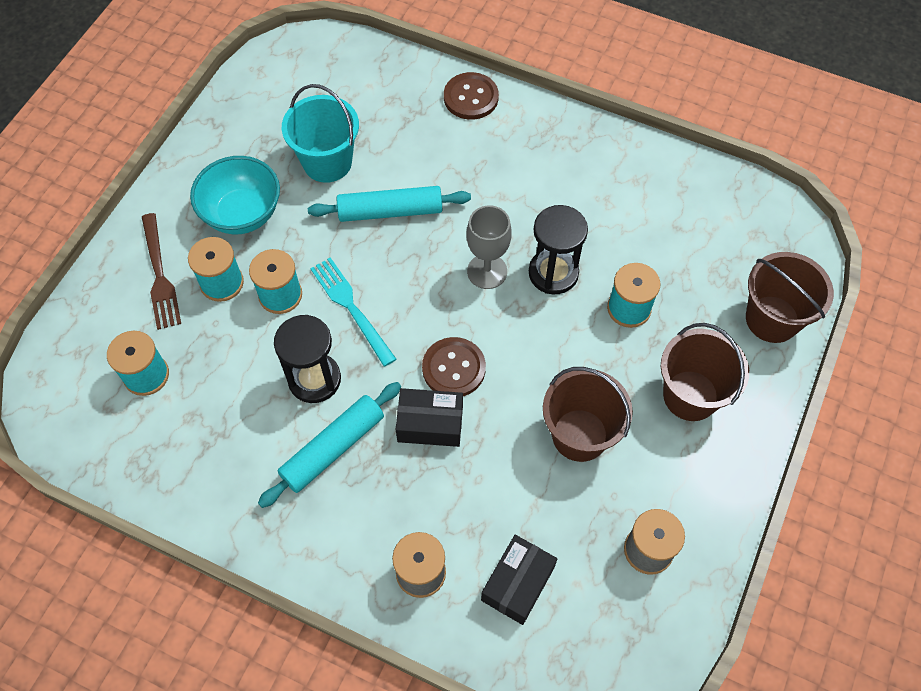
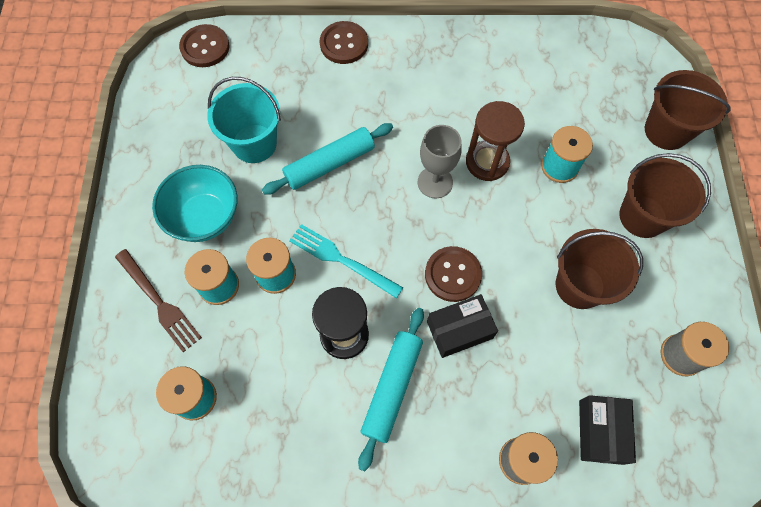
camera: 25 degrees left, 5 degrees up
(330, 50) = (205, 47): none -> brown button
(553, 273) = (487, 162): black hourglass -> brown hourglass

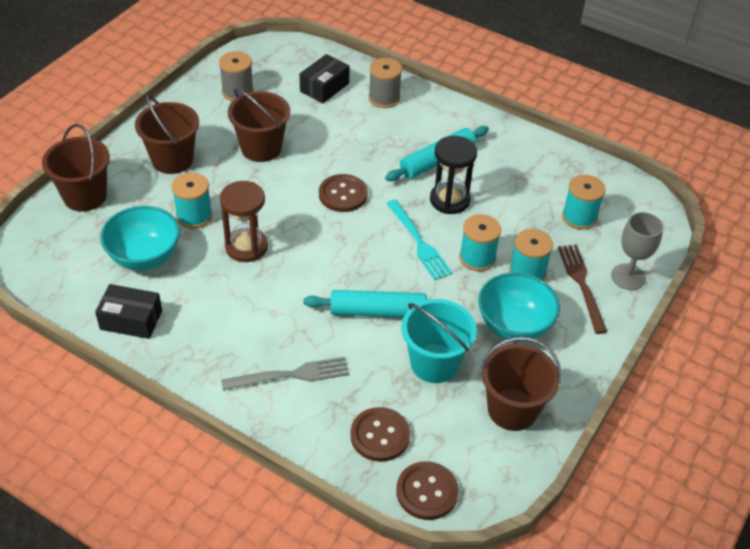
camera: 150 degrees left, 20 degrees down
(171, 138) = (512, 409): none -> brown bucket
(344, 44) = (279, 413): brown button -> brown button (380, 435)
(357, 75) = (292, 375): none -> grey fork
(435, 182) = (302, 254): grey goblet -> grey goblet (628, 277)
(459, 330) = (366, 166): black box -> black box (131, 320)
(556, 105) = (144, 257): none -> turquoise bowl

